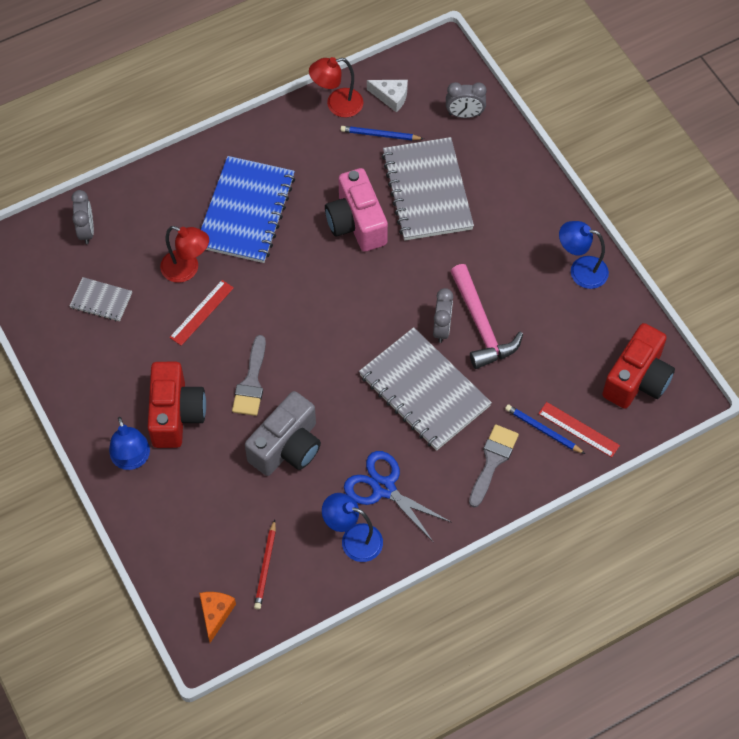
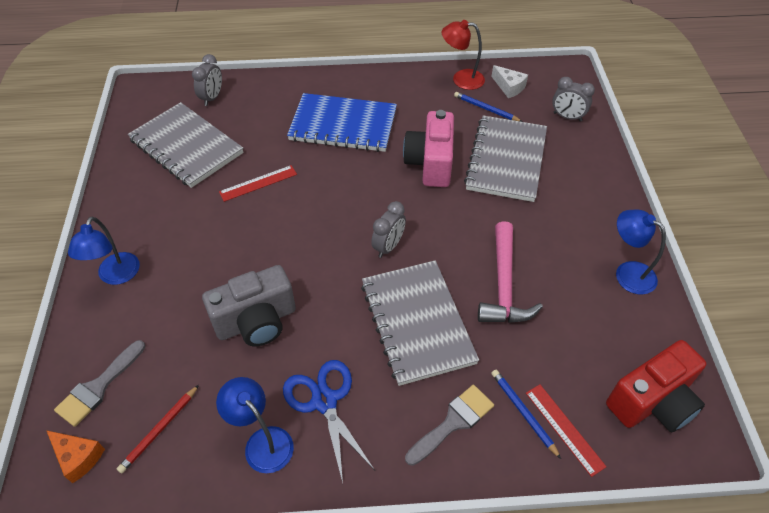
camera: 25 degrees right, 10 degrees down
(101, 300) = (186, 146): grey notebook -> grey notebook, size x2.08
(176, 414) = (180, 253): red camera -> none
(187, 270) = (268, 149): red lamp -> none
(215, 614) = (78, 457): orange cheese -> orange cheese turned 90 degrees clockwise
(246, 211) = (343, 125): blue notebook -> blue notebook turned 60 degrees clockwise
(251, 382) = (262, 253): grey brush -> grey brush (98, 387)
(442, 328) = (463, 273): grey clock -> grey clock (388, 246)

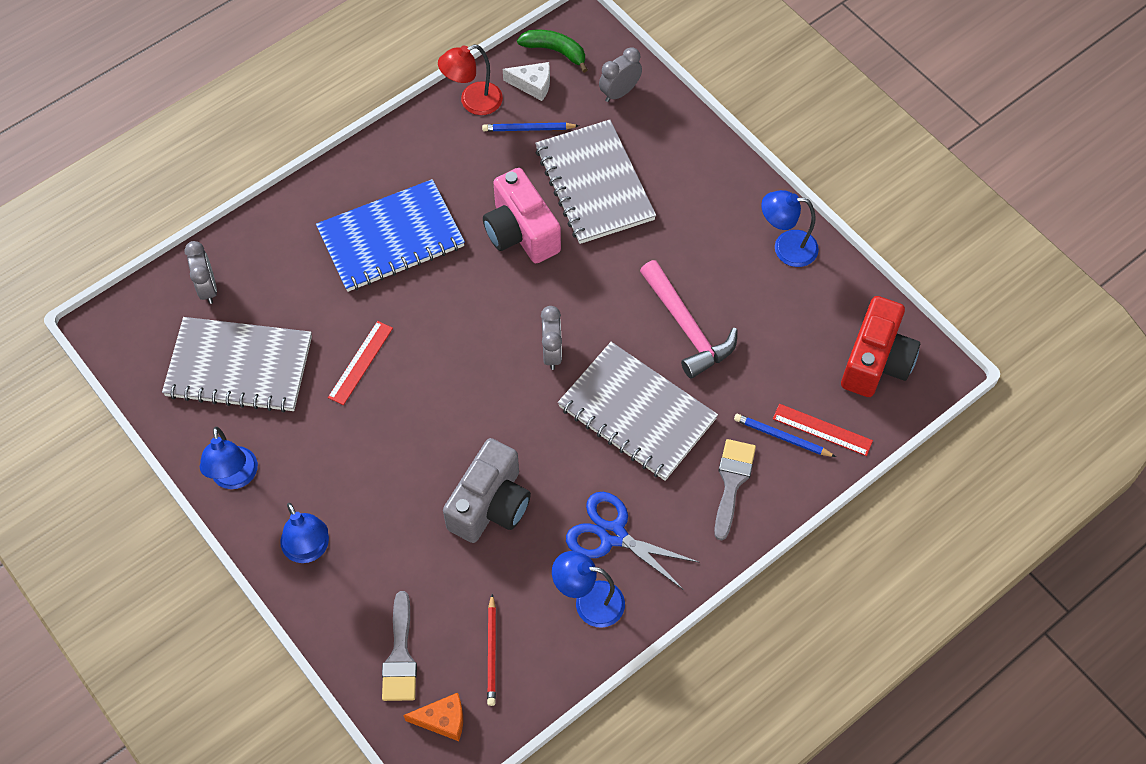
camera: 35 degrees left, 10 degrees up
(120, 206) = (235, 478): none -> blue lamp
(539, 76) = (555, 51): none -> green banana
(567, 117) = (619, 92): grey clock -> grey clock turned 150 degrees clockwise

